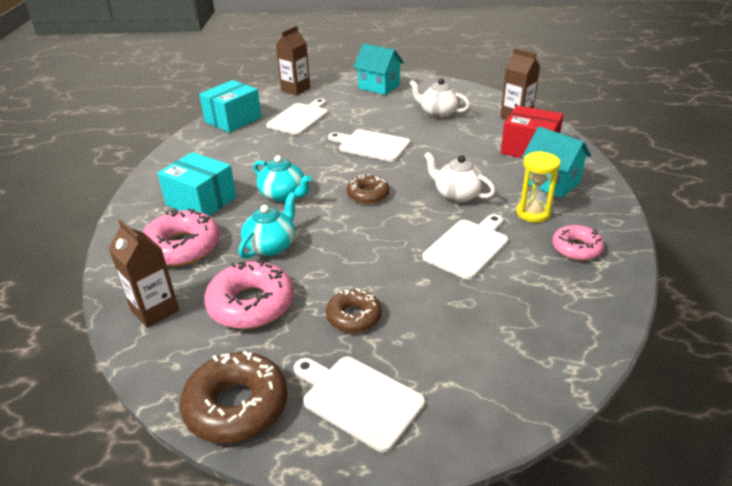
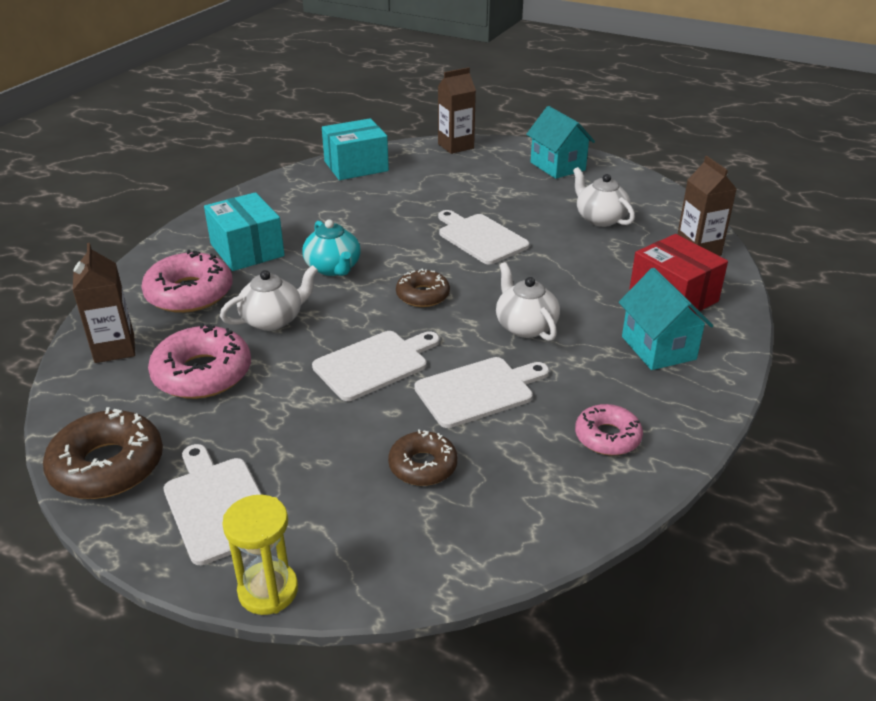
camera: 25 degrees right, 0 degrees up
(271, 245) = (273, 320): turquoise teapot -> white teapot
(299, 118) = (429, 183): white cutting board -> white cutting board (374, 364)
(354, 316) = (287, 422): brown donut -> brown donut (423, 466)
(533, 213) = (596, 377): yellow hourglass -> yellow hourglass (268, 590)

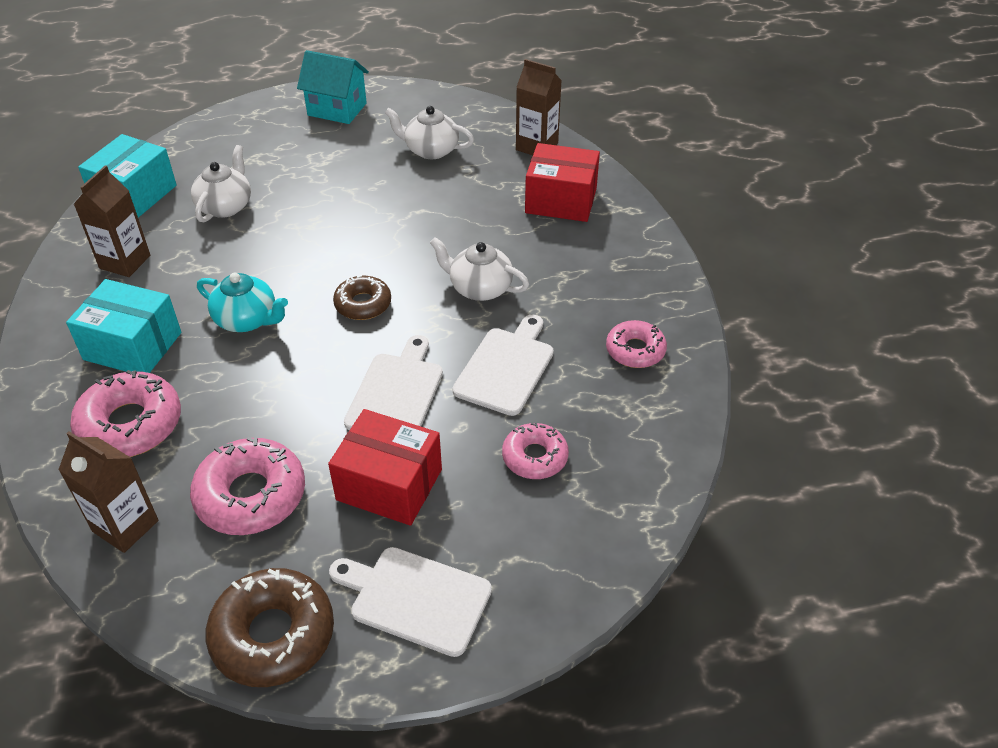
camera: 40 degrees left, 10 degrees up
(268, 590) = (537, 633): yellow hourglass -> none
(273, 320) = (253, 404): white teapot -> white teapot (226, 206)
(295, 420) = (389, 484): none -> red box
(423, 466) = (535, 457): brown donut -> pink donut
(455, 146) = (214, 126): brown carton -> brown carton (125, 262)
(480, 238) = (349, 219): white cutting board -> none
(658, 348) = (595, 253): turquoise house -> none

